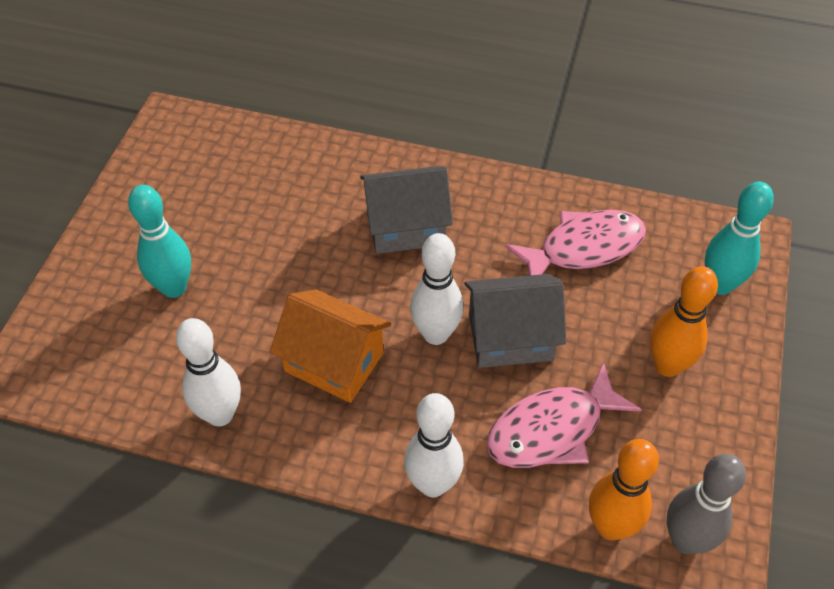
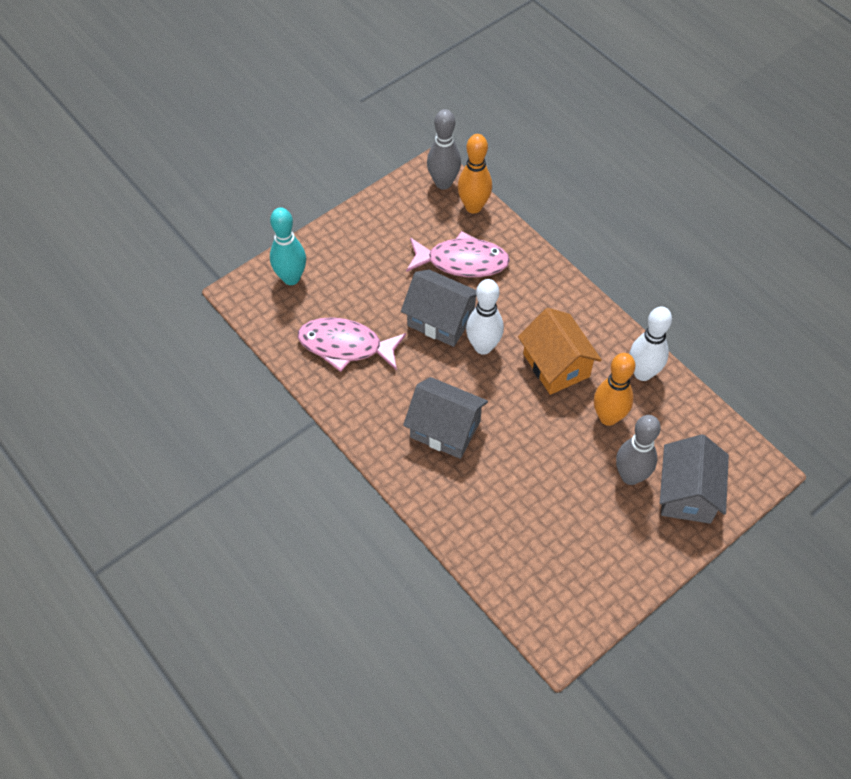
camera: 145 degrees left, 5 degrees up
(99, 304) = (687, 493): none -> grey house
(174, 288) = (630, 476): turquoise bowling pin -> grey bowling pin
(433, 484) = (547, 272): white bowling pin -> none
(667, 365) = (369, 256): orange bowling pin -> orange bowling pin (608, 417)

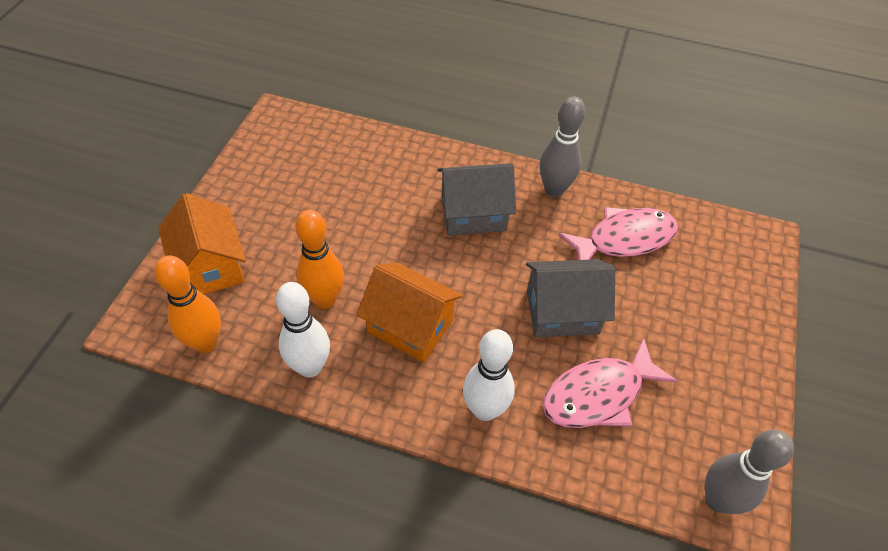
camera: 145 degrees right, 5 degrees down
(291, 278) = (741, 276): turquoise bowling pin -> none
(473, 207) = (651, 484): orange bowling pin -> orange bowling pin (206, 343)
(483, 347) = (498, 306): white bowling pin -> white bowling pin (485, 410)
(630, 476) = (275, 255): grey bowling pin -> grey bowling pin (554, 190)
(687, 493) = (210, 266): grey house -> orange house

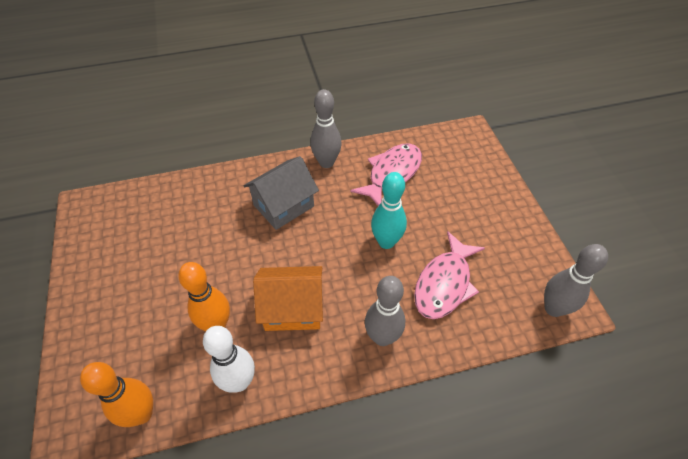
camera: 30 degrees left, 0 degrees up
(210, 266) = (104, 350): orange house -> none
(485, 410) = (382, 337): white bowling pin -> grey bowling pin
(562, 312) = (386, 242): grey house -> turquoise bowling pin

